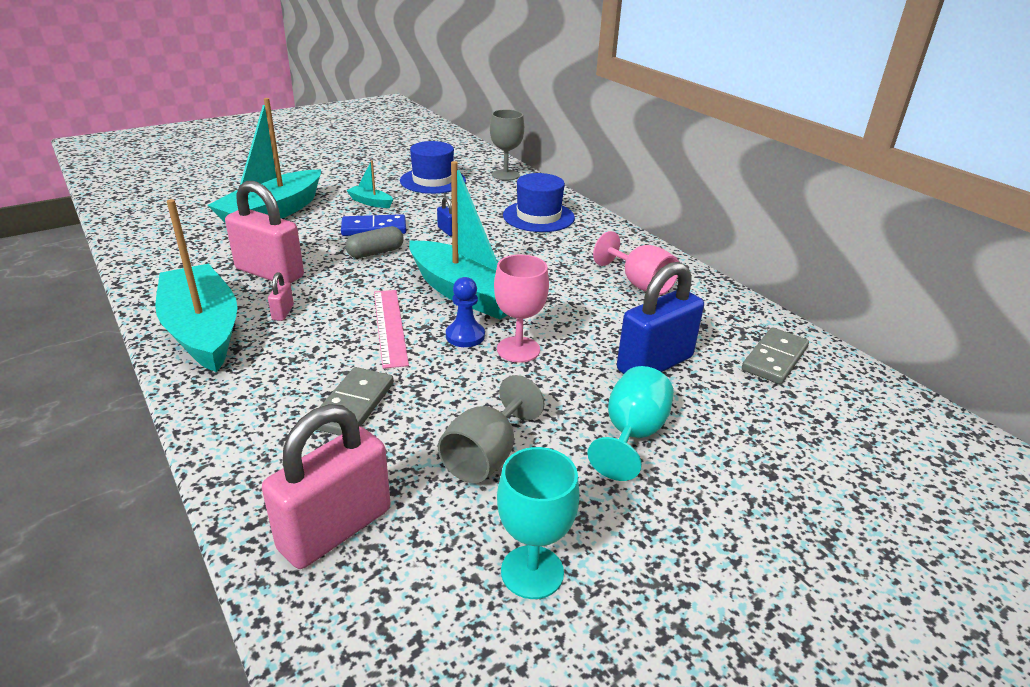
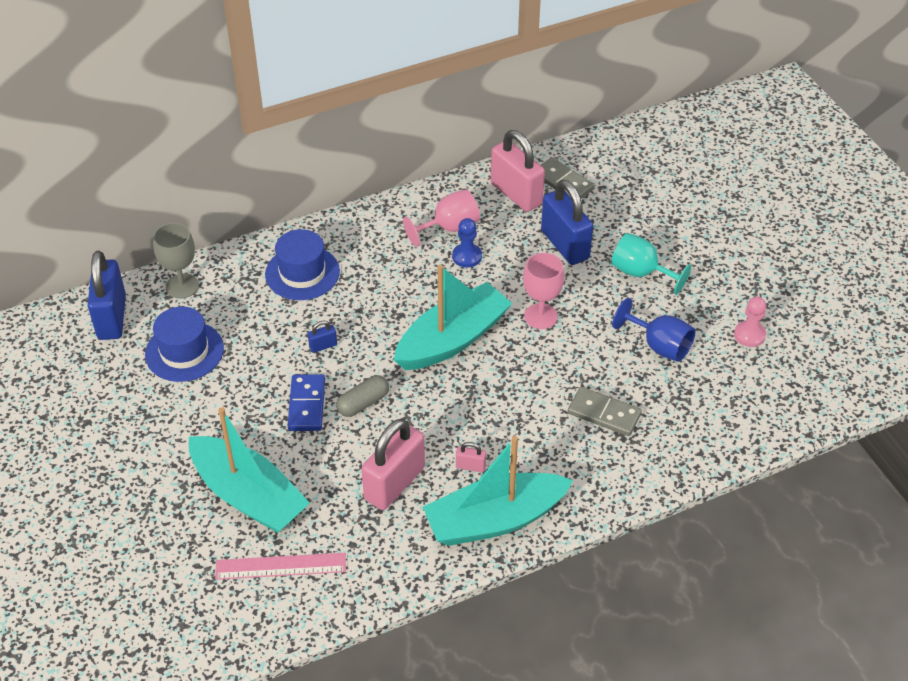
camera: 80 degrees left, 15 degrees up
(335, 529) = (720, 419): pink padlock -> pink padlock (516, 194)
(370, 202) = (236, 408): turquoise boat -> none
(375, 253) = (363, 403): grey capsule -> grey capsule turned 75 degrees clockwise
(390, 326) = (500, 392): pink ruler -> pink ruler (280, 566)
(465, 157) = (112, 317): none -> blue padlock
(465, 336) = (519, 346): blue pawn -> blue pawn (467, 256)
(486, 456) = (659, 345): grey goblet -> blue goblet
(532, 572) = (749, 335): turquoise goblet -> pink pawn

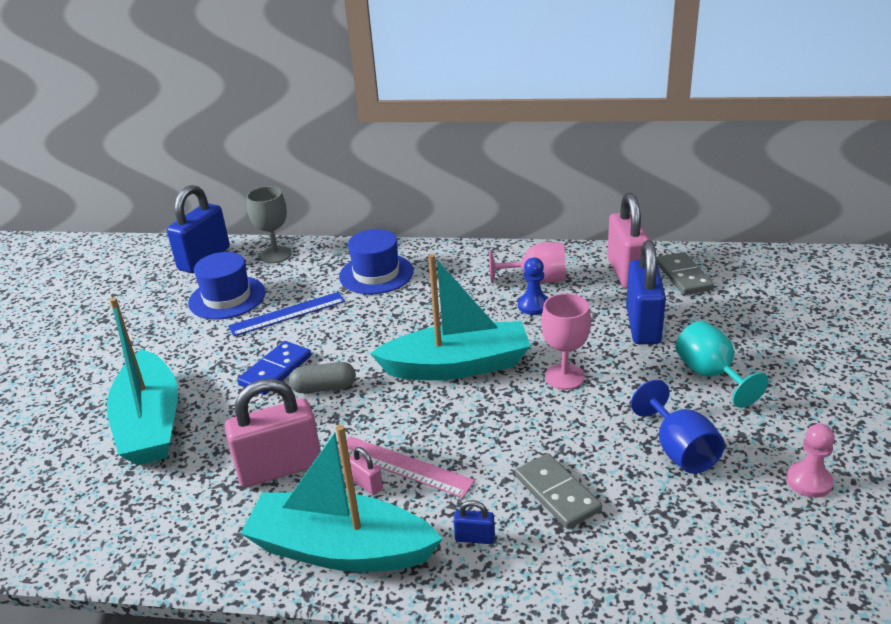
camera: 35 degrees right, 15 degrees down
(260, 346) = (287, 314): none -> blue ruler
(280, 566) = (107, 495): pink ruler -> pink ruler (403, 466)
(323, 346) = (337, 331): blue padlock -> blue padlock (475, 538)

